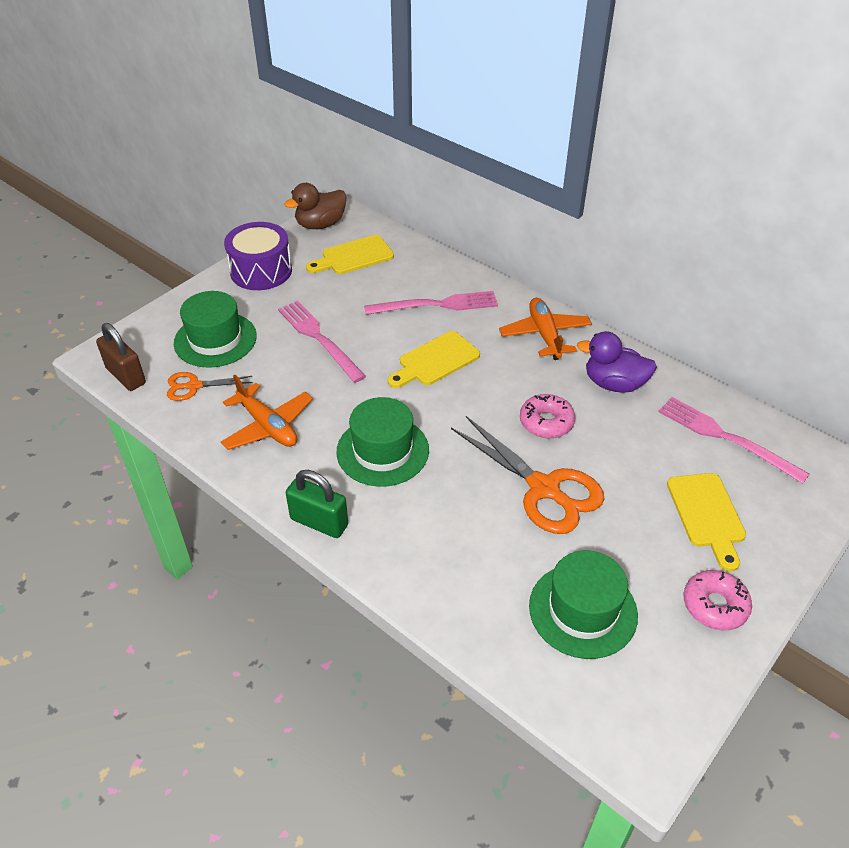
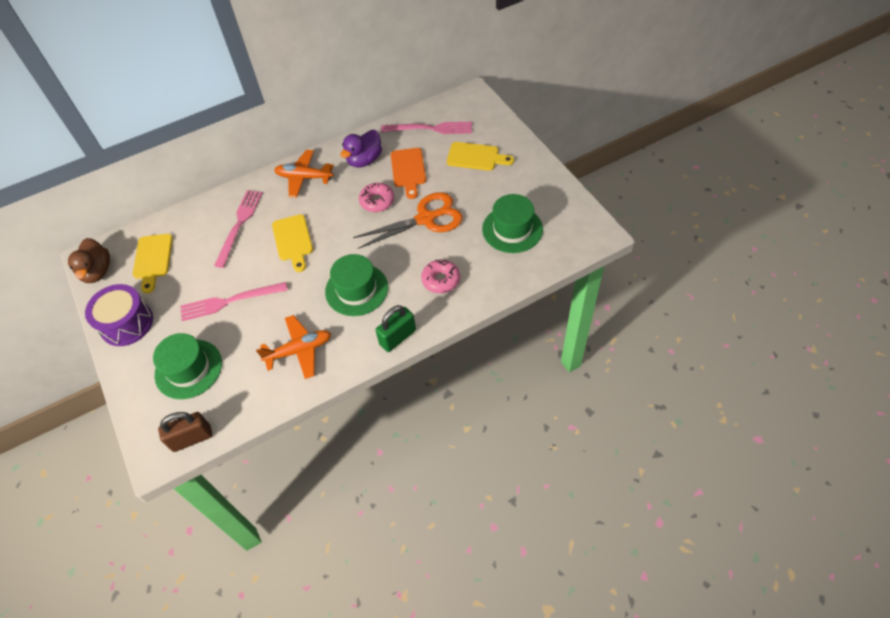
camera: 65 degrees left, 10 degrees up
(194, 386) = (232, 391): orange scissors -> none
(626, 438) = (408, 170): none -> orange cutting board
(714, 605) = (530, 176): pink donut -> pink donut (441, 280)
(726, 438) = (430, 129): pink fork -> pink fork turned 150 degrees counterclockwise

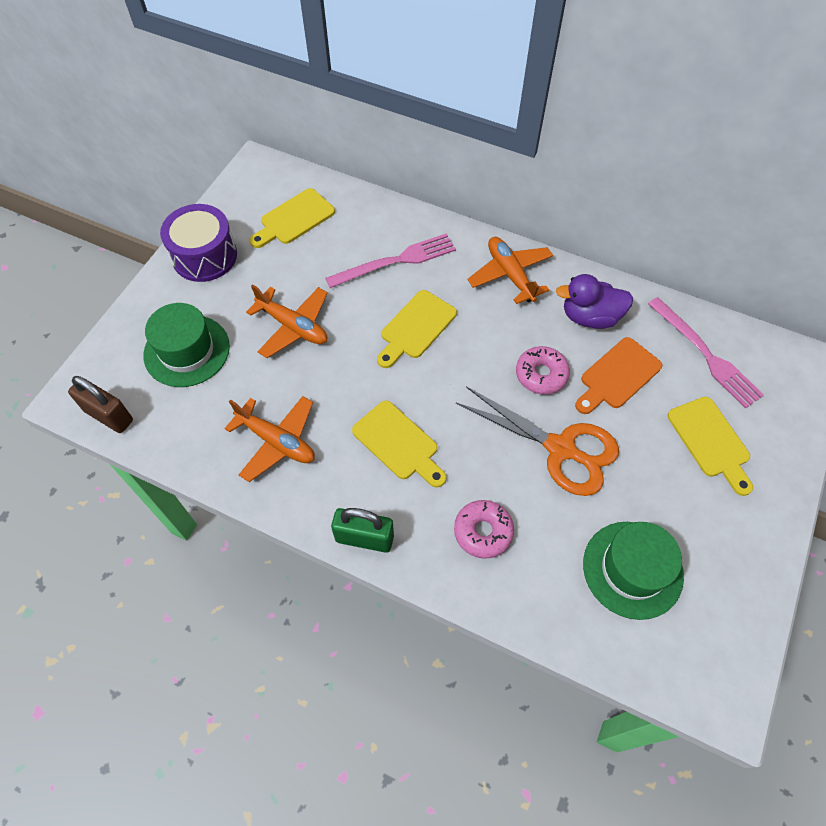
camera: 50 degrees right, 5 degrees up
(97, 272) = (246, 185): brown duck -> none
(230, 301) = (293, 326): pink fork -> orange plane
(356, 289) = (398, 443): green hat -> yellow cutting board

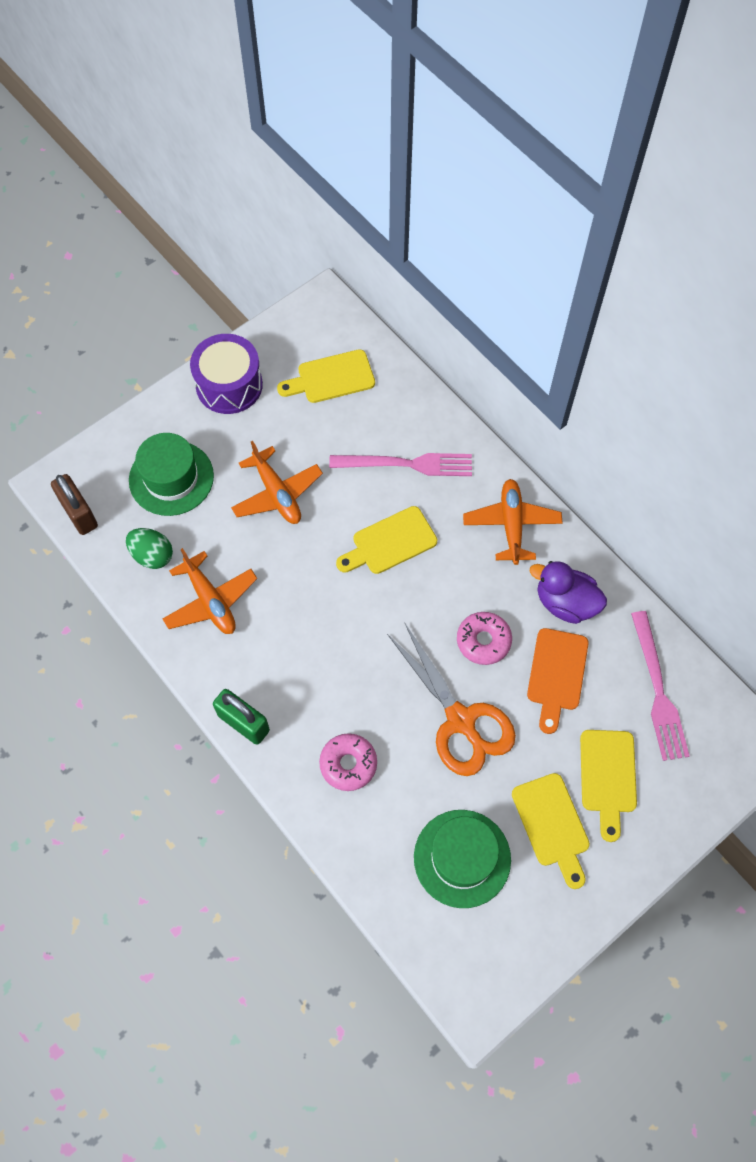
camera: 25 degrees right, 5 degrees up
(200, 424) = (152, 555): none -> green egg
(398, 443) = (316, 650): yellow cutting board -> yellow cutting board (552, 825)
(618, 376) = (557, 674): orange cutting board -> orange cutting board turned 60 degrees counterclockwise

